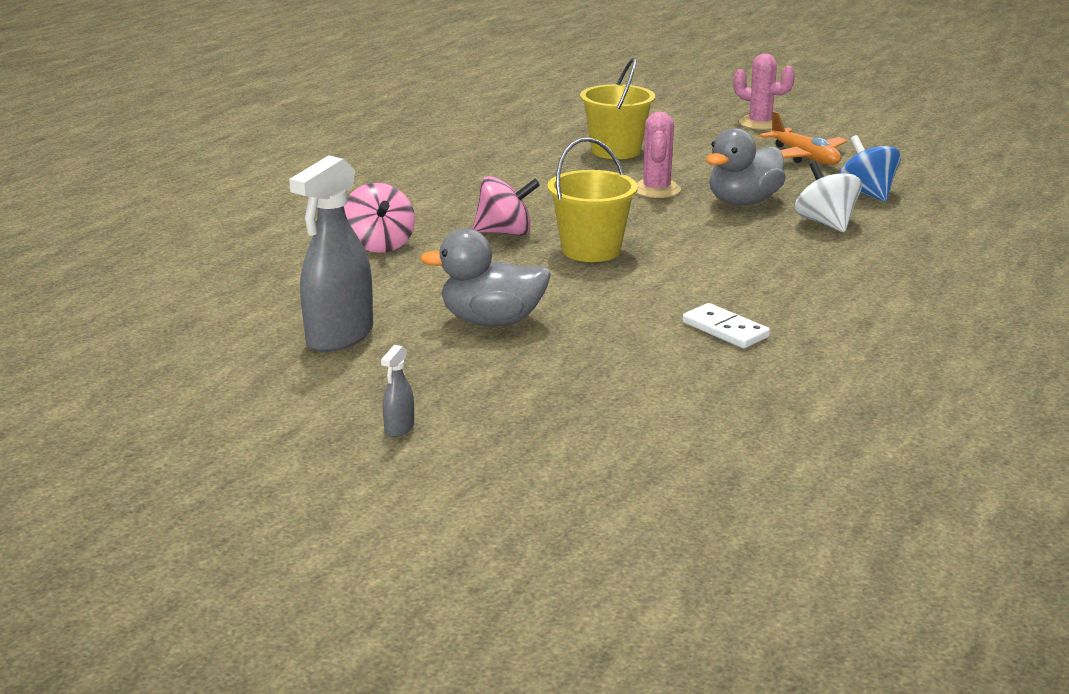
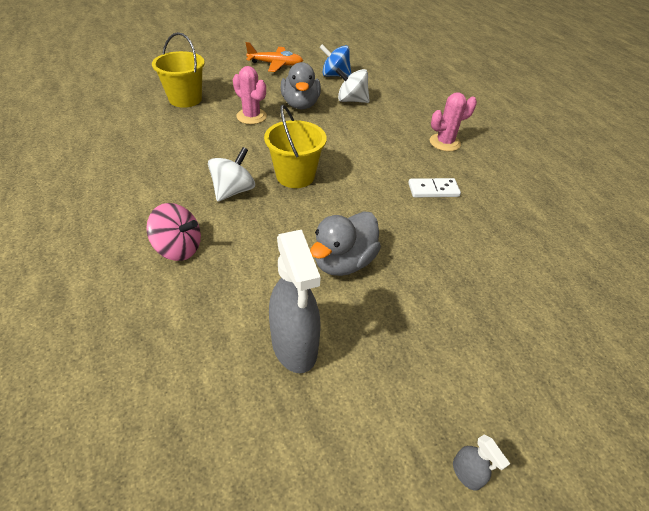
camera: 55 degrees left, 20 degrees up
(399, 428) = (453, 387): grey spray bottle -> grey spray bottle (466, 473)
(505, 233) = (233, 191): pink spinning top -> white spinning top
(760, 123) = (221, 51): pink cactus -> pink cactus (444, 142)

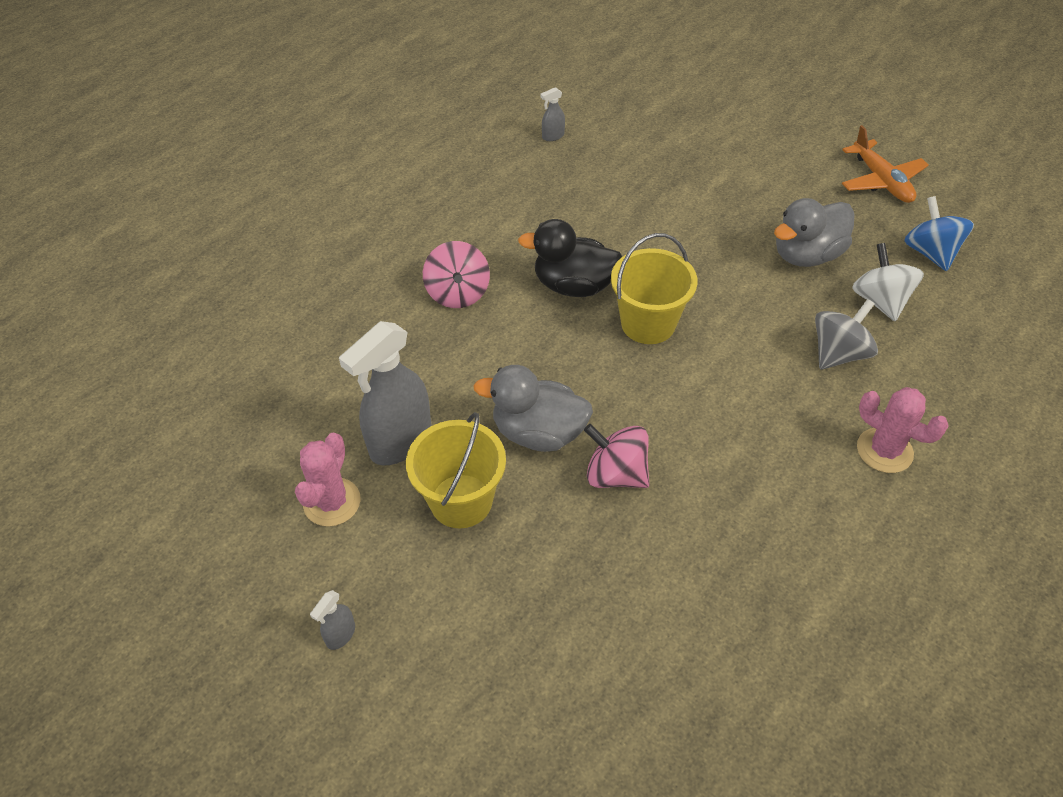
camera: 65 degrees right, 5 degrees up
(90, 141) = (553, 136): none -> grey spray bottle
(185, 99) = (700, 153): yellow bucket -> yellow bucket (461, 501)
(233, 191) = (574, 286): white spinning top -> black duck
(251, 116) = (727, 225): pink cactus -> pink cactus (332, 502)
(374, 126) = (838, 353): none -> grey spinning top
(401, 241) = (616, 474): none -> pink spinning top
(433, 190) = (749, 474): white domino -> none

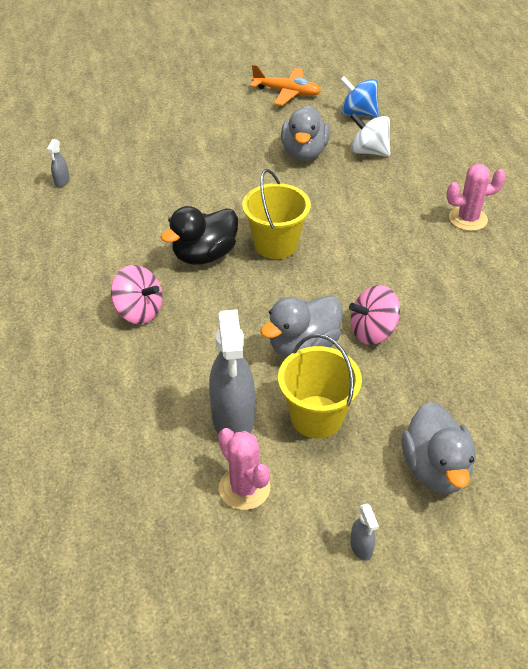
camera: 50 degrees left, 5 degrees down
(487, 639) = (435, 468): none -> grey duck
(838, 353) = (386, 190): grey spinning top -> none

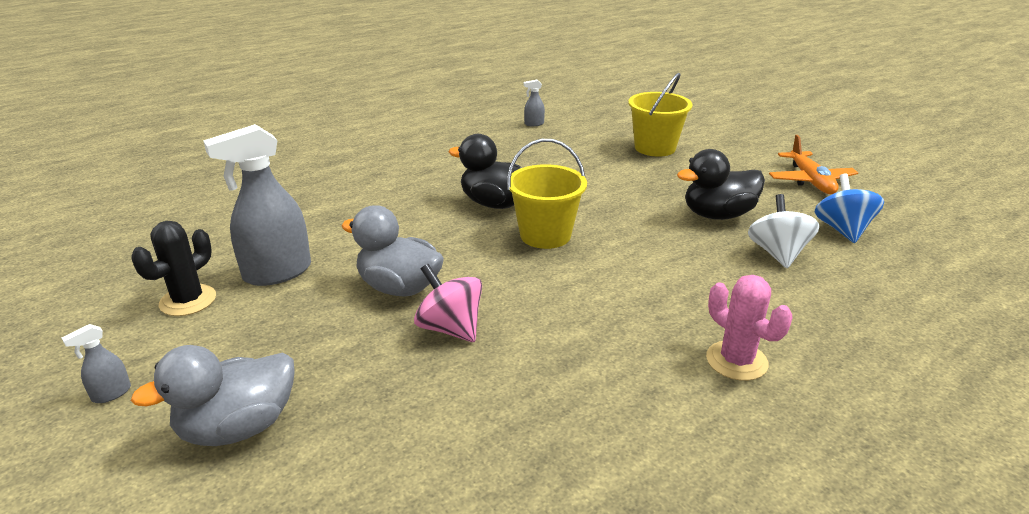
camera: 65 degrees right, 15 degrees down
(139, 311) = (396, 194): pink spinning top -> none
(244, 488) = (188, 300): pink cactus -> black cactus
(304, 153) = (717, 215): grey duck -> black duck
(316, 417) = (296, 320): yellow bucket -> yellow bucket (655, 148)

